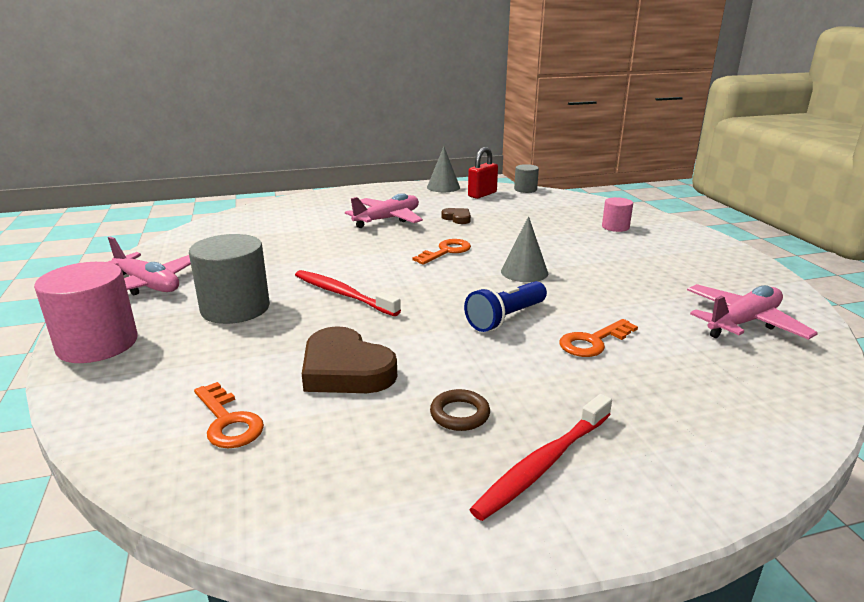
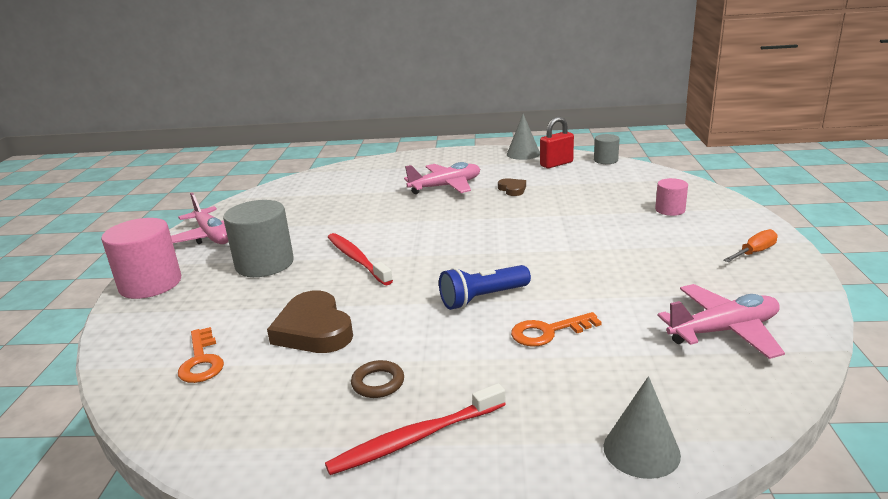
camera: 20 degrees right, 0 degrees up
(446, 251) = (477, 224): orange key -> none
(524, 272) = (536, 252): grey cone -> grey cone (641, 450)
(713, 256) = (754, 252): none -> orange screwdriver

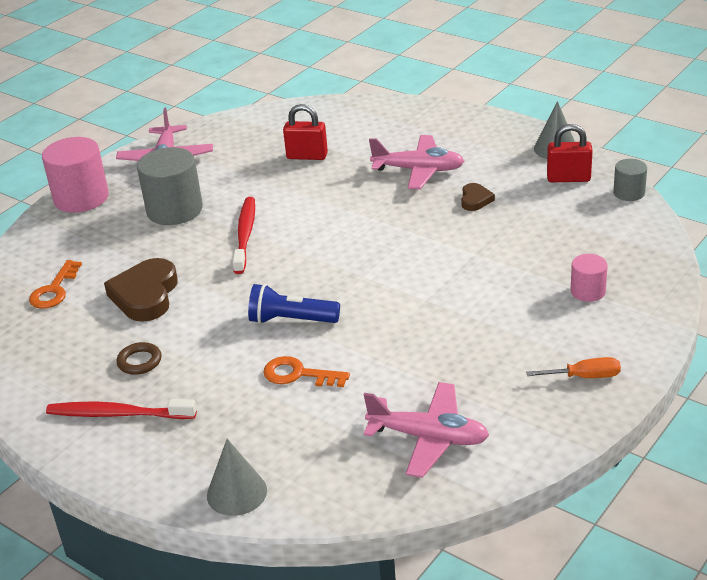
camera: 35 degrees right, 10 degrees up
(344, 202) = (307, 156): none -> red padlock

